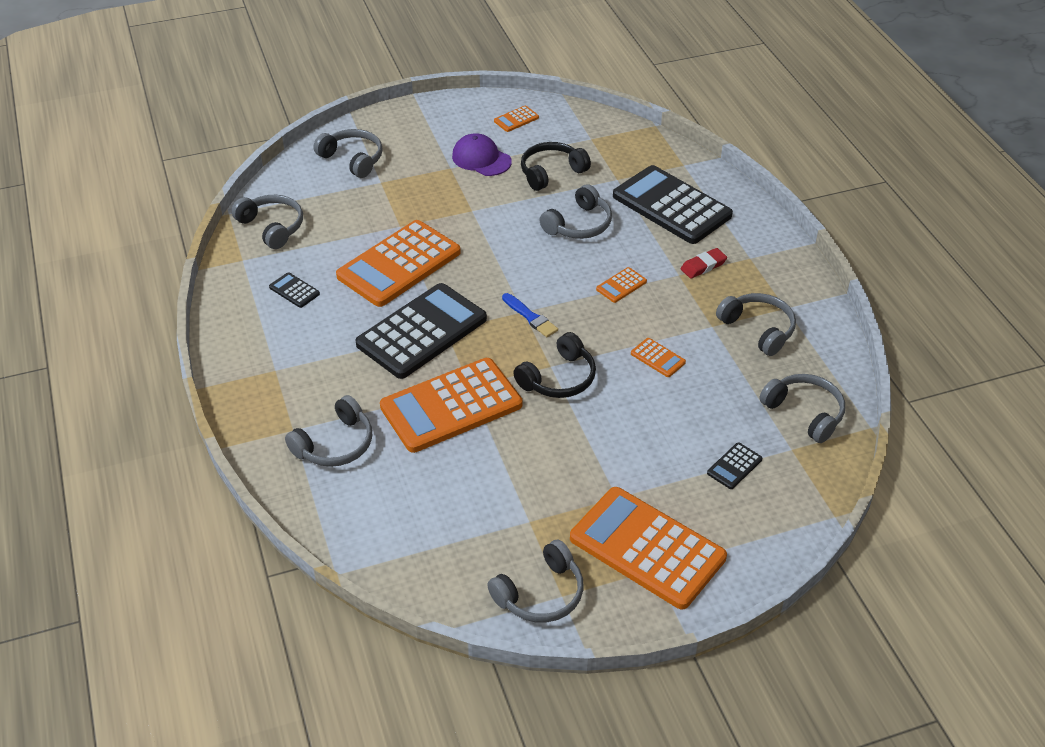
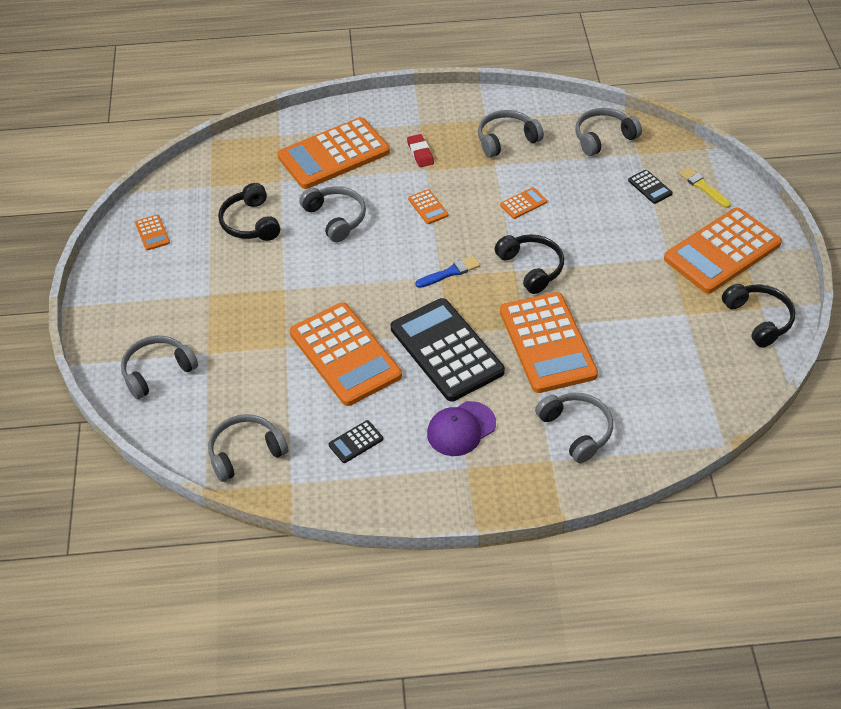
camera: 75 degrees left, 5 degrees up
(481, 159) = (205, 269): purple cap -> purple cap (461, 429)
(541, 594) = (759, 319): grey headphones -> black headphones
(671, 206) = (333, 154): black calculator -> orange calculator
(758, 519) = (703, 187): none -> yellow brush

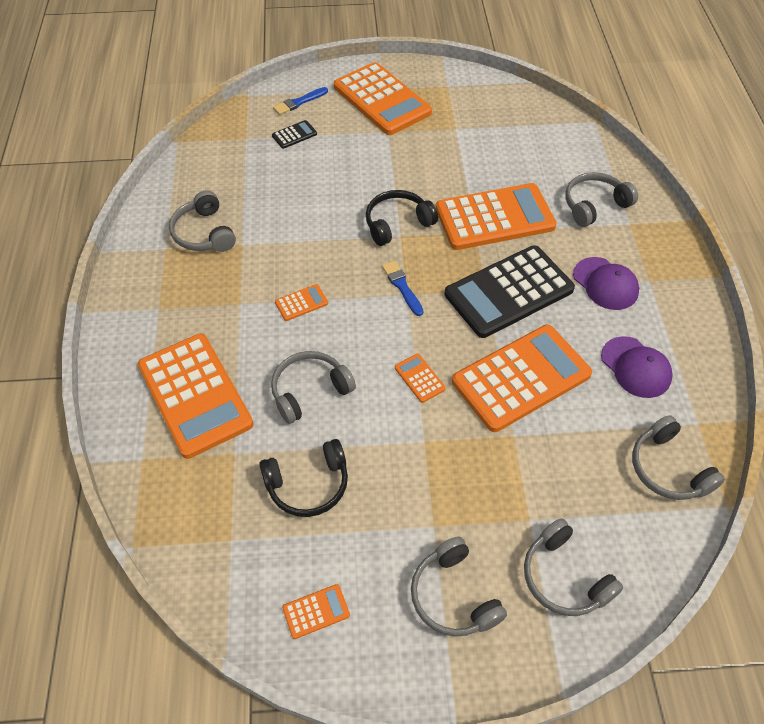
camera: 90 degrees left, 5 degrees up
(356, 442) = (636, 367): black calculator -> purple cap
(420, 153) = (210, 308): red eraser -> none
(523, 203) = (305, 224): orange calculator -> orange calculator (419, 378)
(603, 138) = (217, 160): grey headphones -> grey headphones (453, 596)
(703, 187) = (299, 102): yellow brush -> blue brush
(759, 319) = (460, 89): black headphones -> none

